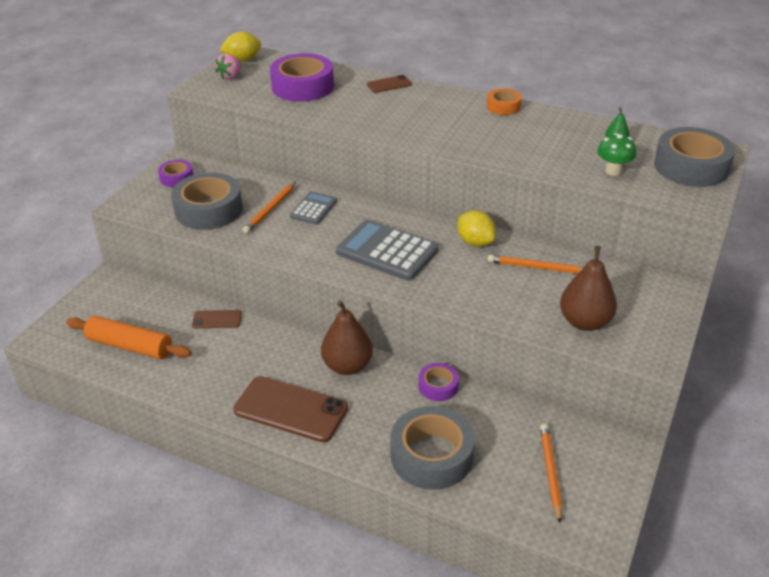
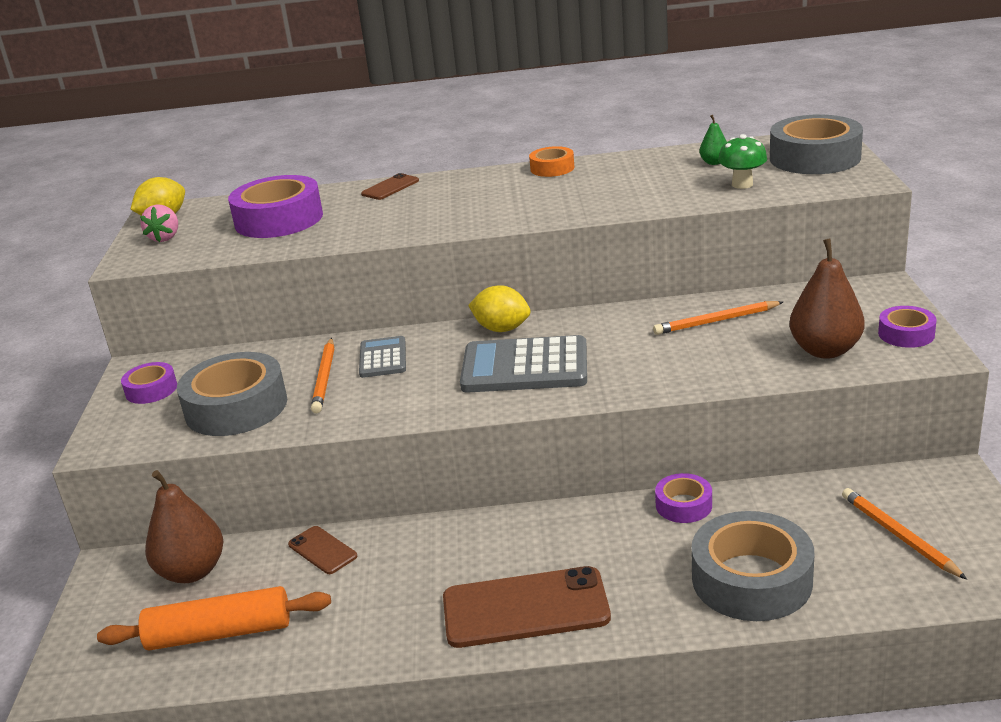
camera: 25 degrees left, 10 degrees down
(217, 319) = (322, 550): brown phone -> brown phone turned 75 degrees clockwise
(347, 366) = (551, 530): brown pear -> brown pear (192, 571)
(475, 242) = (620, 322): yellow lemon -> yellow lemon (502, 329)
(654, 333) = (906, 334): none -> purple tape

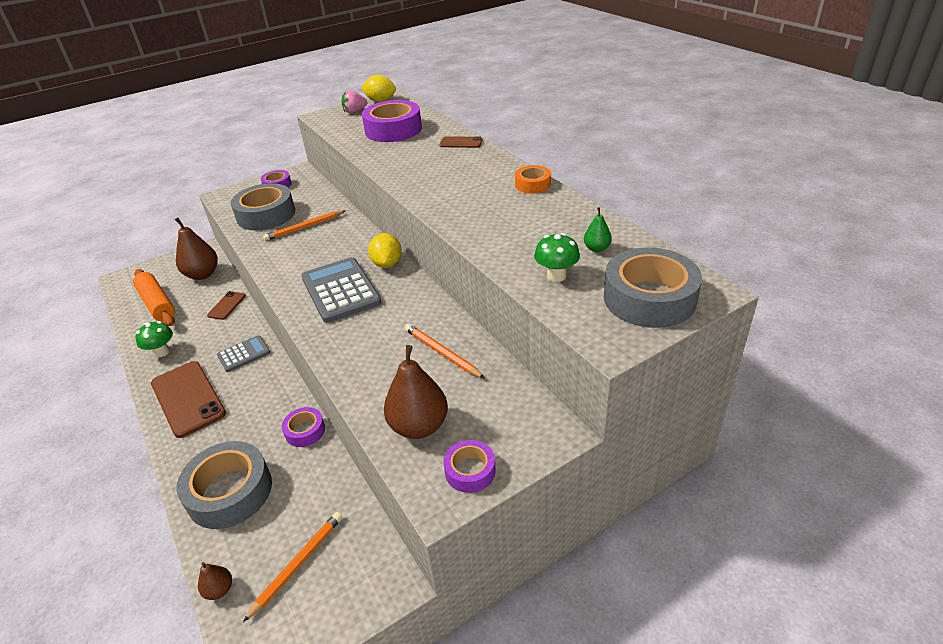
camera: 60 degrees right, 10 degrees up
(375, 632) = (162, 352): none -> green mushroom
(383, 358) = (333, 236): grey calculator -> grey calculator (244, 354)
(908, 600) = (219, 590): none -> brown pear

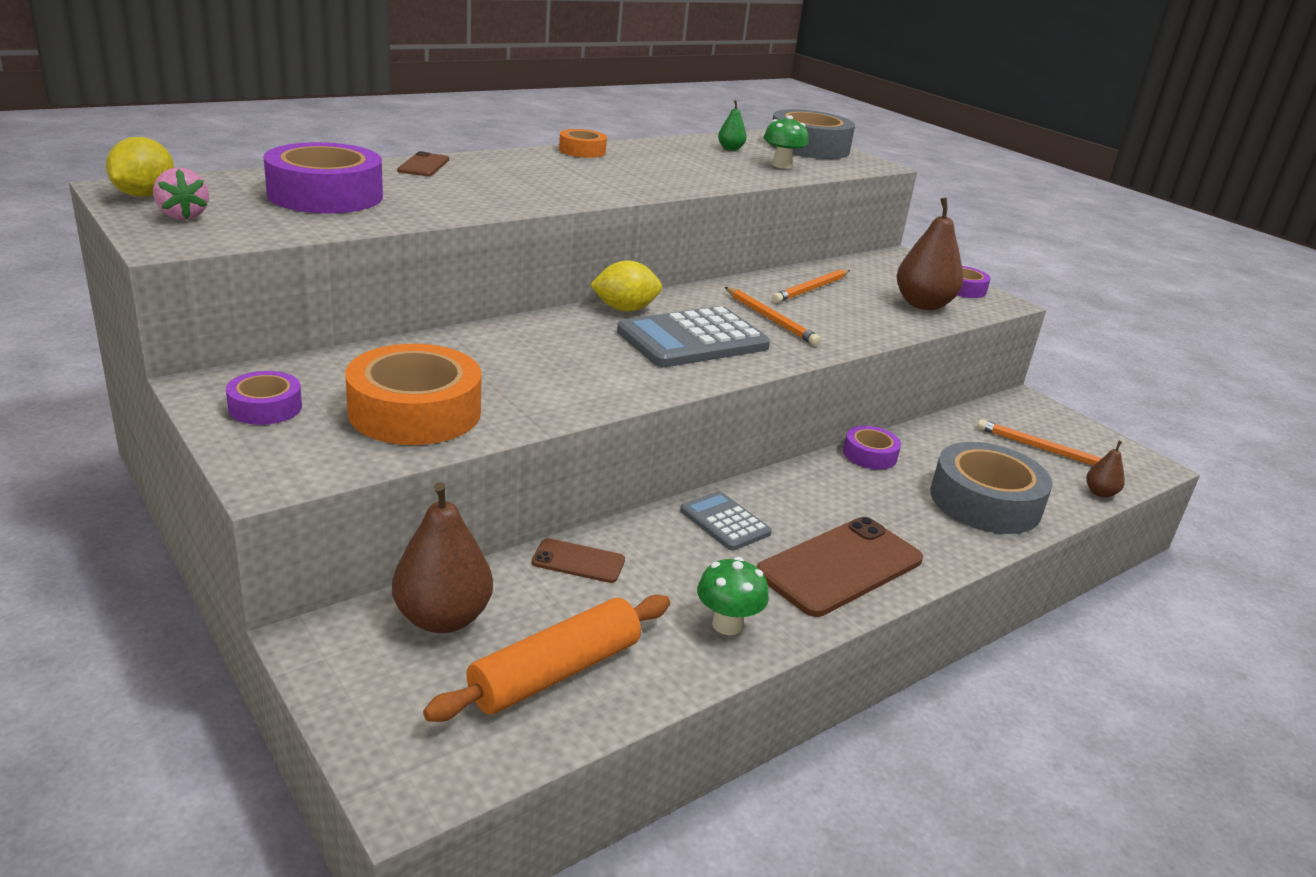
camera: 100 degrees left, 10 degrees down
(266, 215) = (415, 411): grey tape -> orange tape
(304, 227) = (488, 371): orange pencil -> orange pencil (770, 319)

